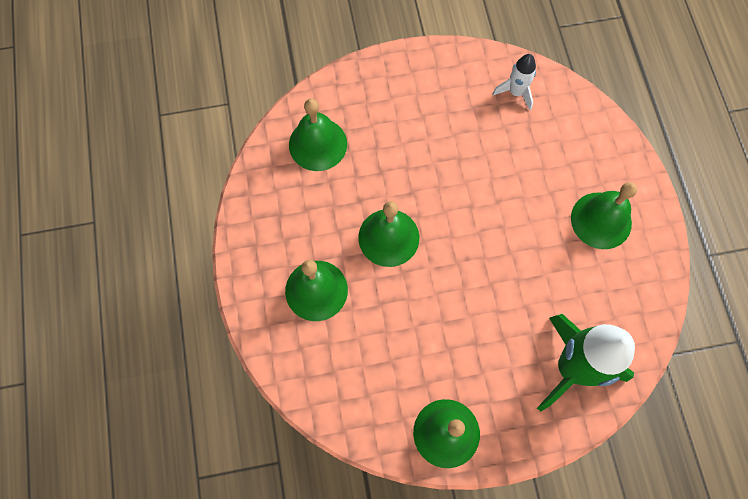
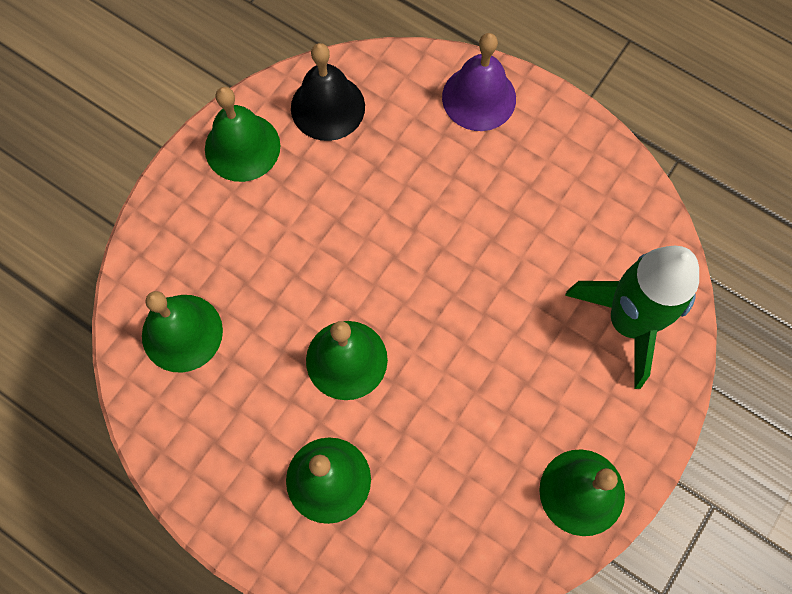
camera: 45 degrees left, 0 degrees up
(515, 92) = (327, 107): white rocket -> black bell
(601, 220) = (522, 161): green bell -> green bell (242, 147)
(611, 162) = (479, 98): none -> purple bell

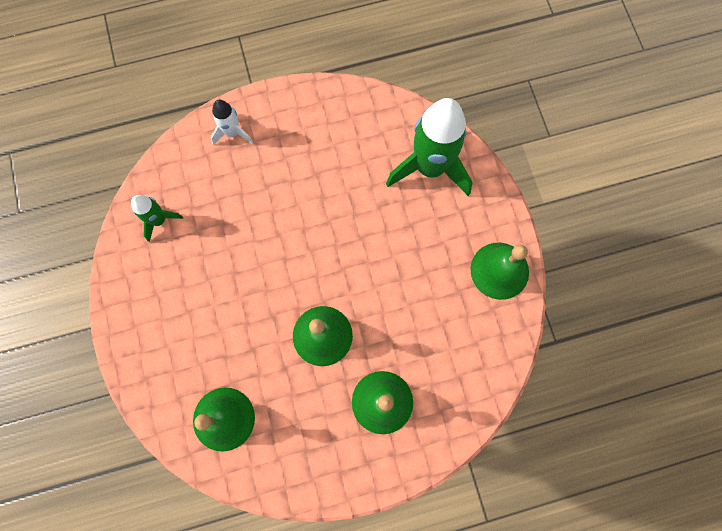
camera: 50 degrees left, 5 degrees up
(242, 147) = (138, 290): green bell -> none
(327, 107) = (159, 220): black bell -> green rocket
(479, 98) = (232, 133): purple bell -> white rocket

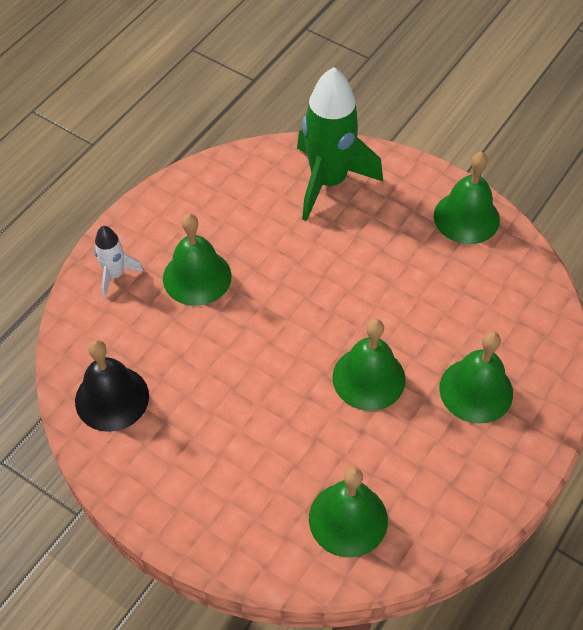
camera: 40 degrees left, 20 degrees down
(159, 220) = (112, 398): green rocket -> black bell
(281, 174) = (197, 277): none -> green bell

